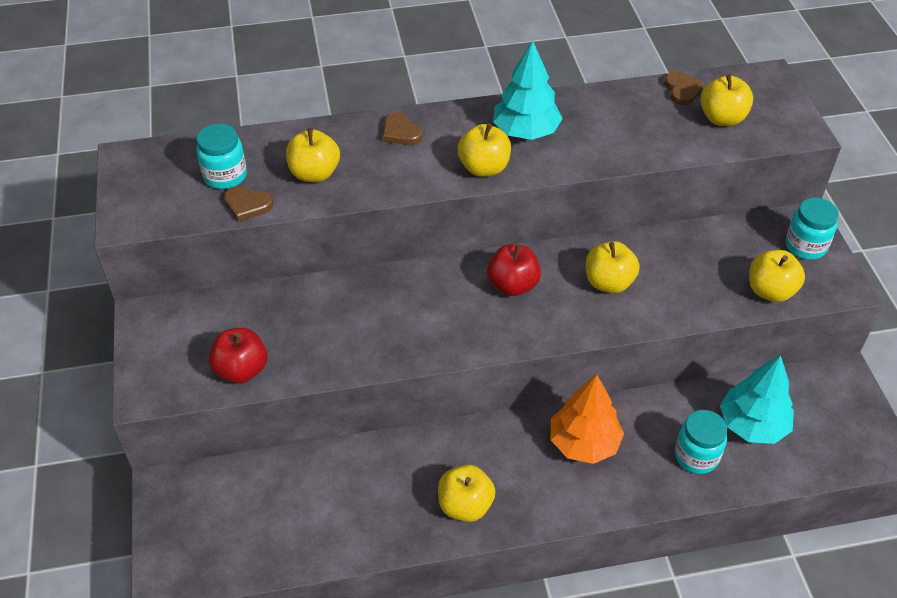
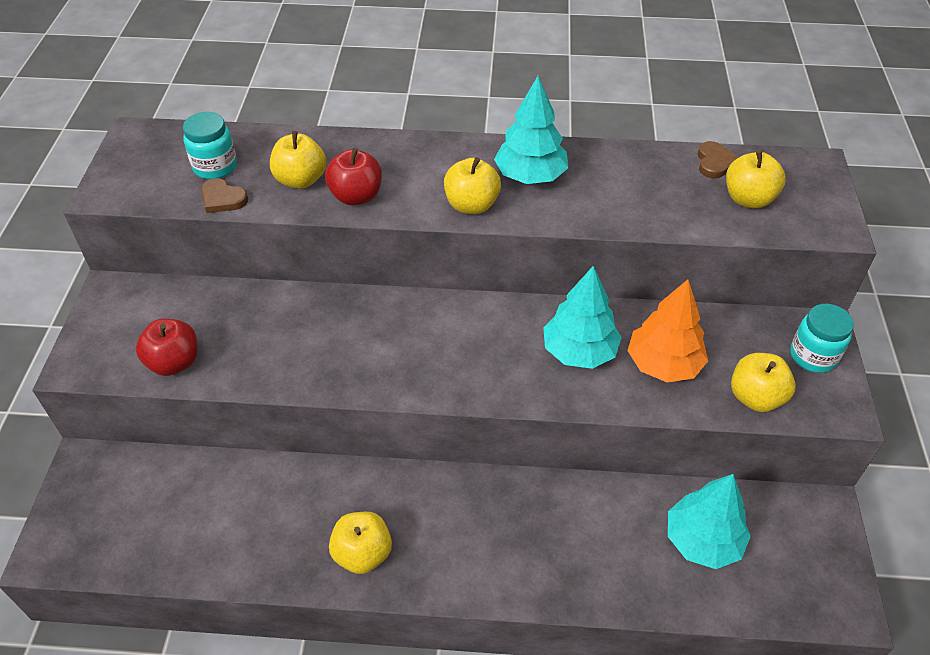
camera: 15 degrees right, 0 degrees up
(401, 132) = (403, 155): brown heart -> none
(512, 285) = (477, 333): red apple -> red apple (356, 196)
(584, 443) = (511, 516): orange tree -> orange tree (663, 364)
(609, 282) = (579, 351): yellow apple -> turquoise tree
(696, 456) = (627, 560): turquoise jar -> none

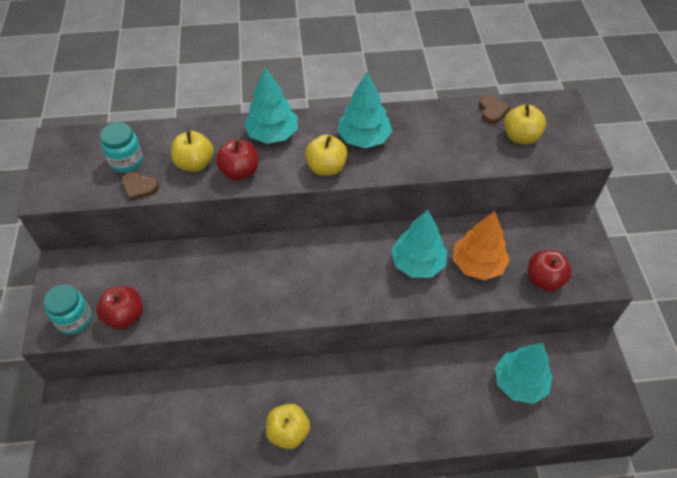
camera: 10 degrees left, 5 degrees up
(410, 157) = (272, 134): none -> turquoise tree
(755, 397) = (544, 280): yellow apple -> red apple
(813, 356) = (577, 243): turquoise jar -> turquoise jar (74, 319)

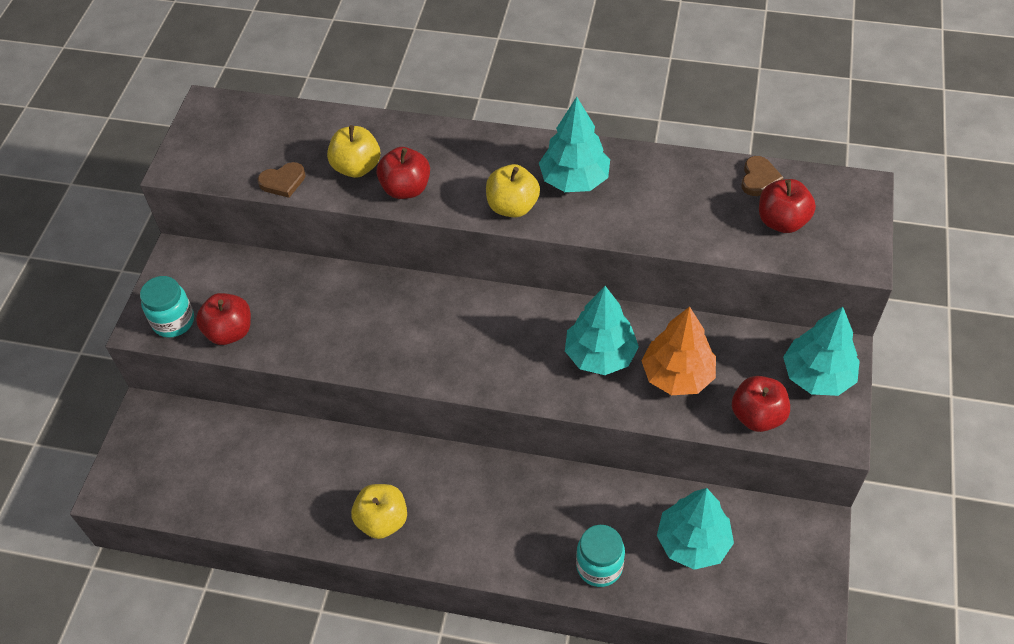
camera: 20 degrees right, 0 degrees up
(126, 161) = (279, 147): turquoise jar -> turquoise jar (599, 566)
(139, 187) = (283, 182): brown heart -> brown heart turned 60 degrees counterclockwise
(272, 134) = (462, 150): turquoise tree -> turquoise tree (817, 376)
(520, 137) = (782, 221): yellow apple -> red apple

